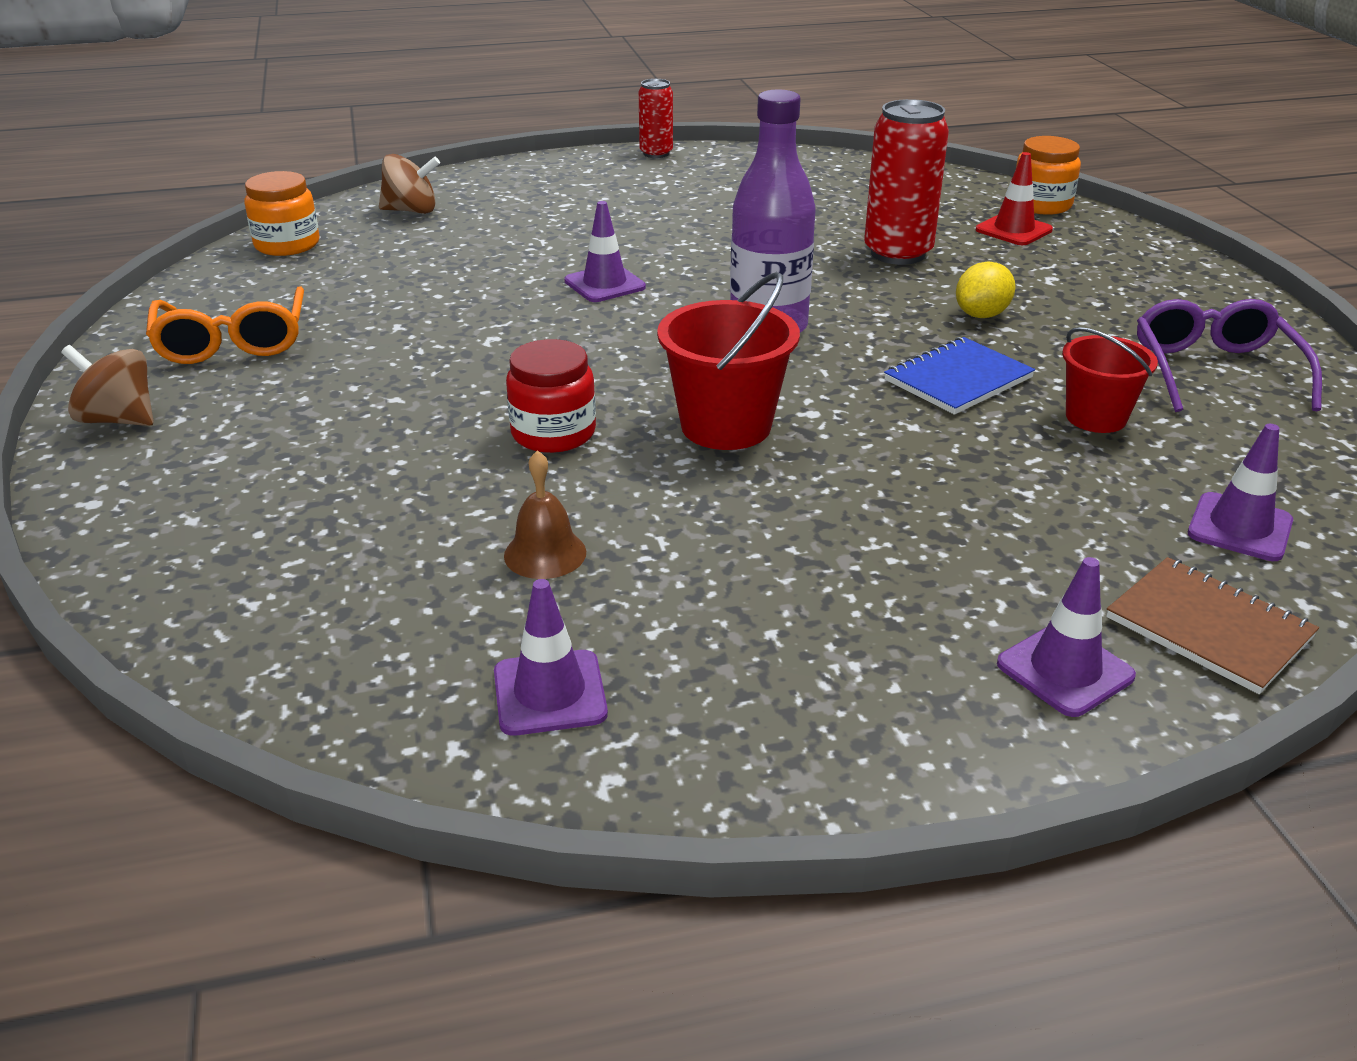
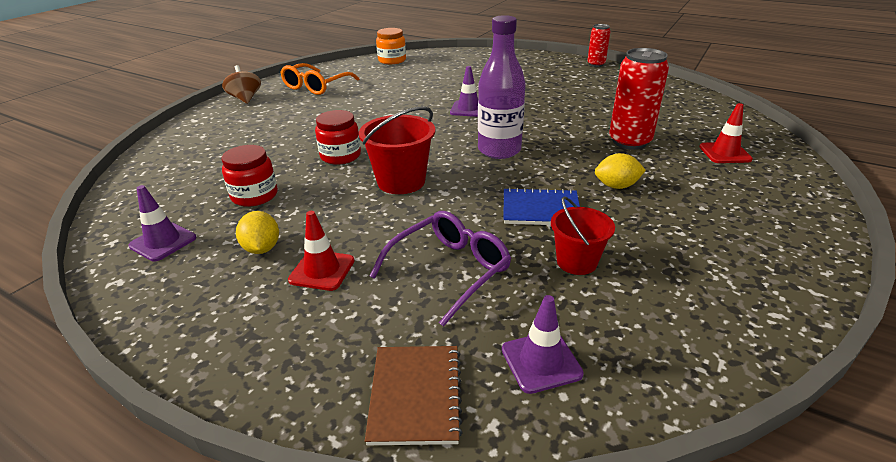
camera: 45 degrees right, 0 degrees up
(411, 211) = (454, 60): brown spinning top -> none
(545, 553) = (254, 195): brown bell -> red jar
(727, 608) = (262, 248): none -> yellow lemon
(865, 583) = (322, 270): none -> red traffic cone
(1041, 205) = (771, 146): orange jar -> none
(1065, 670) = (314, 361): purple traffic cone -> none
(1214, 371) = (707, 275): purple glasses -> purple glasses (450, 270)

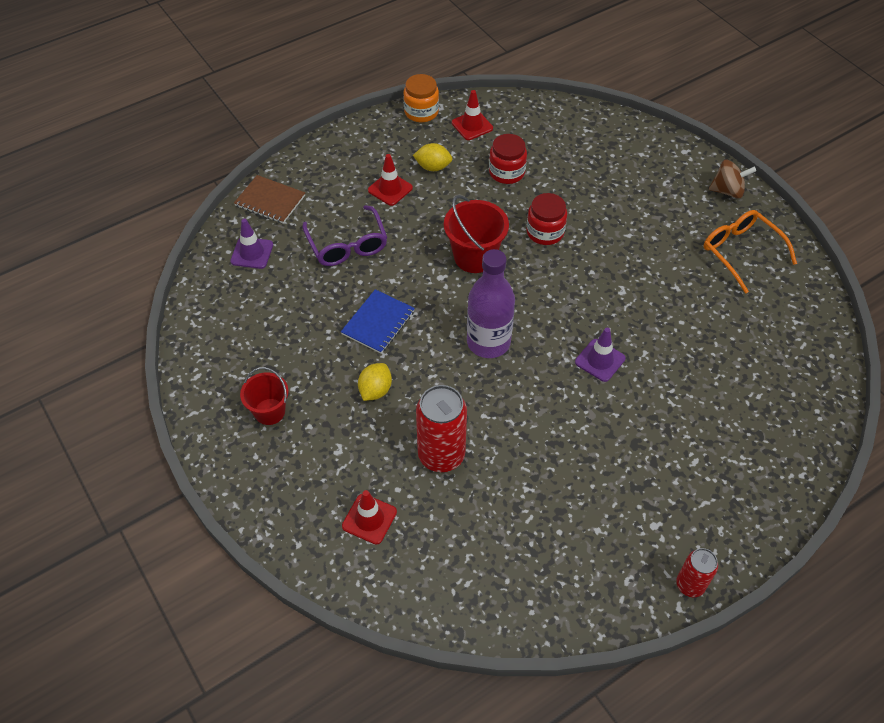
camera: 115 degrees right, 20 degrees up
(163, 242) = (472, 125): purple traffic cone -> red traffic cone
(392, 60) = (815, 349): orange jar -> orange jar (421, 112)
(576, 262) = (309, 310): red bucket -> red bucket (269, 411)

